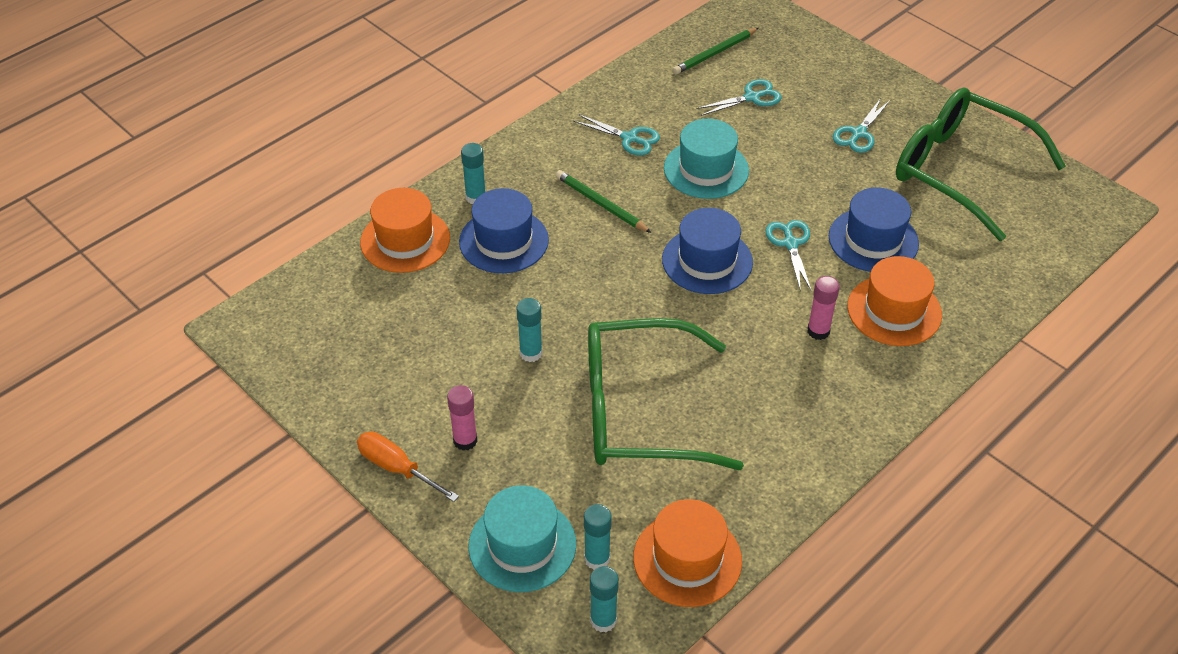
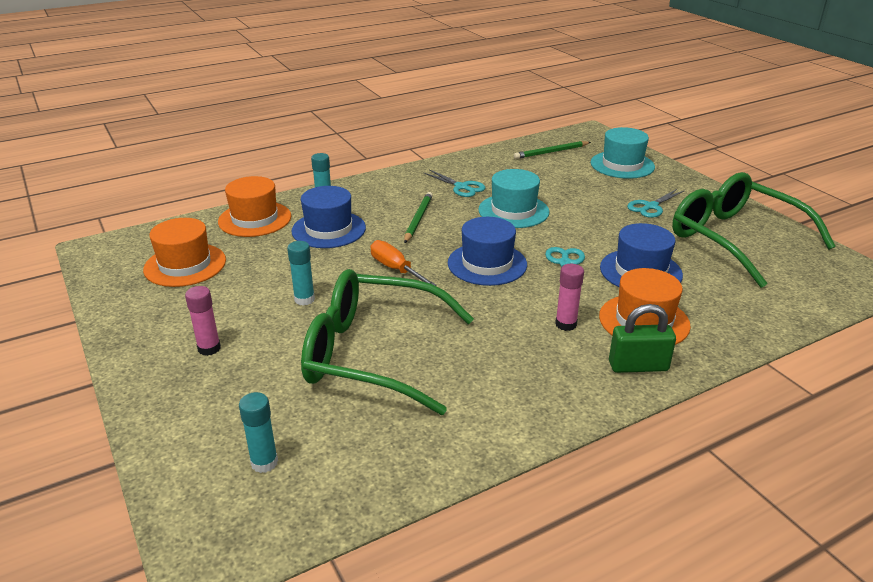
camera: 15 degrees right, 15 degrees down
(397, 468) = (139, 358): orange screwdriver -> orange screwdriver (396, 269)
(522, 545) = (203, 437): turquoise hat -> turquoise hat (622, 165)
(601, 204) = (418, 219): green pencil -> green pencil turned 45 degrees clockwise
(603, 620) = (236, 519): turquoise glue stick -> none
(687, 559) = (352, 481): orange hat -> orange hat (185, 265)
(751, 97) = (569, 177): turquoise scissors -> none
(903, 371) = (638, 366): none -> green padlock

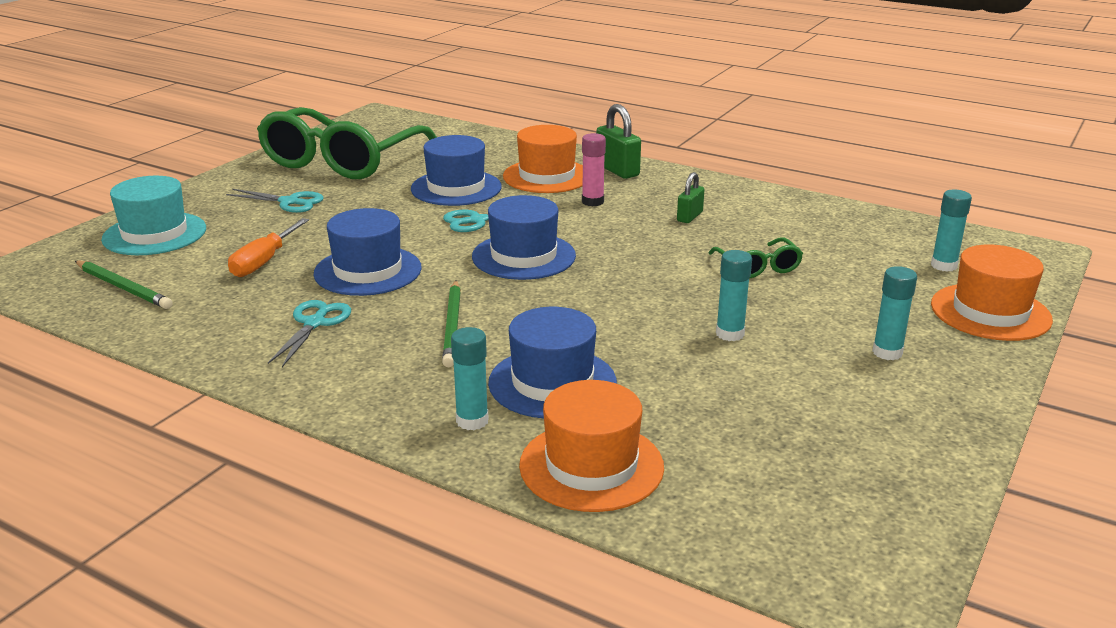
camera: 120 degrees left, 5 degrees down
(185, 265) = (786, 461): orange hat -> orange hat (990, 312)
(209, 348) = (887, 352): pink glue stick -> turquoise glue stick
(373, 354) = (758, 267): green glasses -> green glasses, size x0.43
(396, 269) = (597, 302): orange screwdriver -> orange screwdriver (264, 261)
(418, 219) = (453, 326): green pencil -> green pencil turned 75 degrees counterclockwise
(494, 362) = (689, 217): none -> green padlock
(513, 211) = (368, 271): turquoise hat -> blue hat

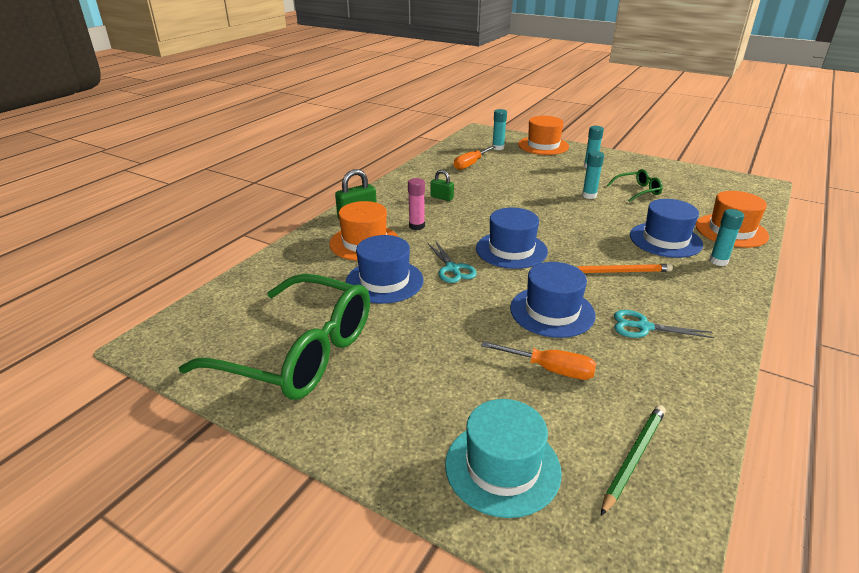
camera: 90 degrees left, 5 degrees up
(289, 202) = (412, 374): turquoise scissors -> none
(453, 326) = (619, 271): green pencil -> orange pencil
(758, 267) = (509, 184): green glasses -> green glasses (638, 191)
(839, 239) = (471, 164): none -> orange screwdriver

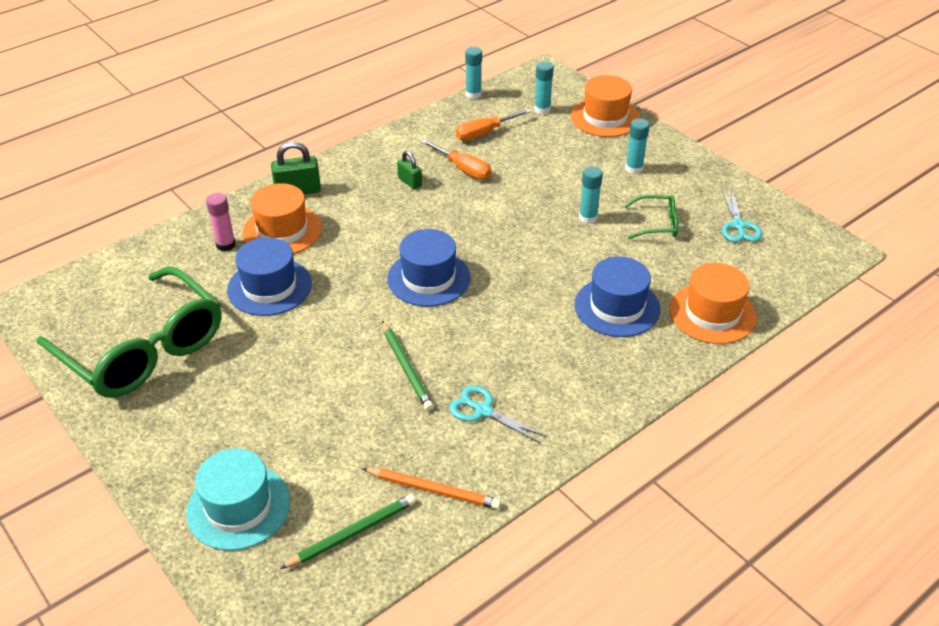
camera: 20 degrees right, 10 degrees up
(416, 226) = (351, 220): pink glue stick -> pink glue stick (226, 245)
(452, 269) = (347, 288): turquoise scissors -> turquoise scissors (738, 226)
(550, 369) = (351, 430): orange screwdriver -> orange screwdriver (463, 169)
(552, 311) = (406, 367): blue hat -> green pencil
(619, 271) = (521, 337): orange pencil -> orange pencil (433, 490)
(718, 261) = (649, 352): turquoise glue stick -> turquoise glue stick (473, 94)

